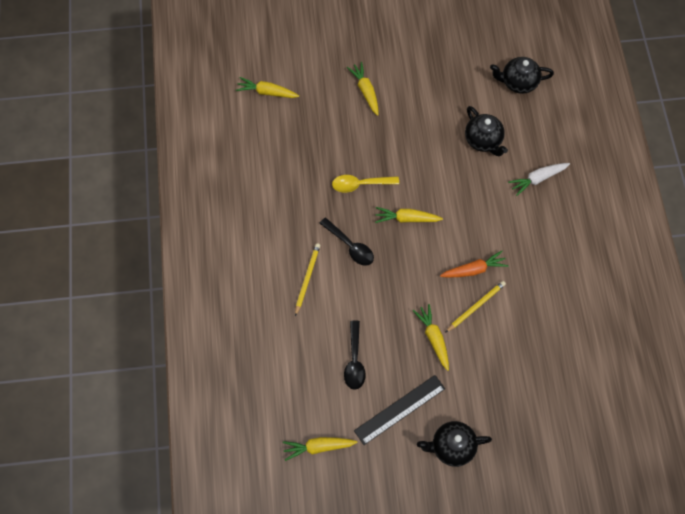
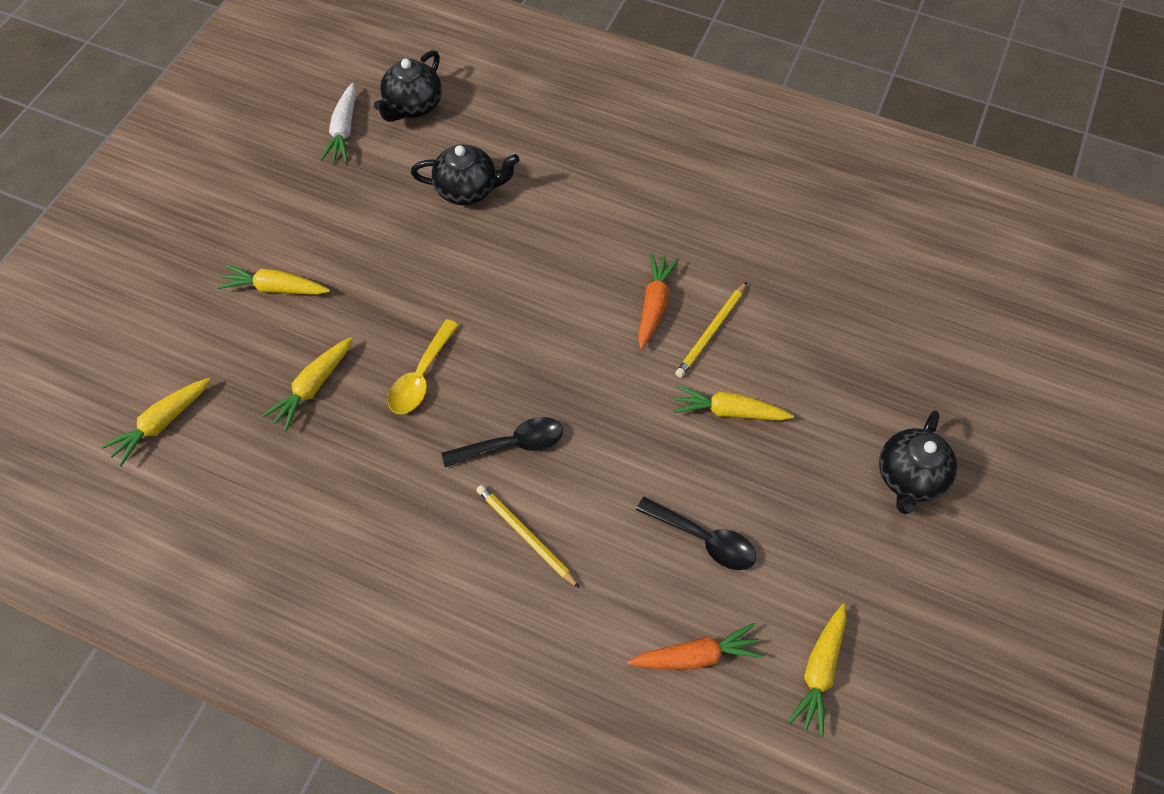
camera: 60 degrees left, 5 degrees down
(293, 386) = (696, 655): none -> orange carrot
(400, 409) = (816, 517): black ruler -> none
(406, 219) = (519, 345): yellow carrot -> yellow carrot (312, 387)
(476, 306) = (711, 332): yellow pencil -> yellow pencil turned 135 degrees counterclockwise
(537, 179) = (570, 161): white carrot -> white carrot (343, 131)

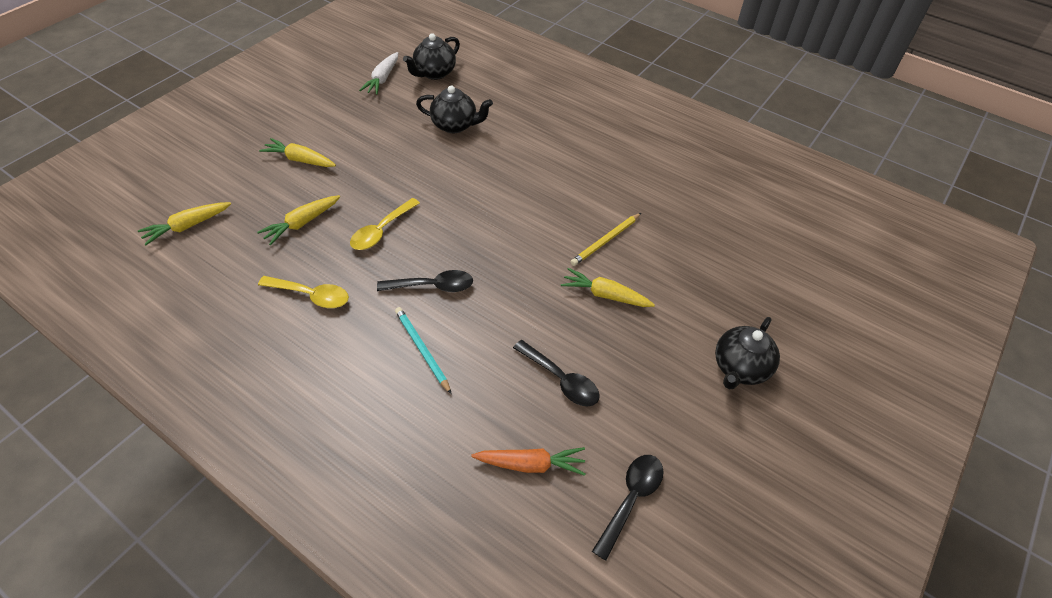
camera: 10 degrees right, 10 degrees down
(362, 490) = (311, 295): none -> yellow spoon
(525, 535) = (422, 349): yellow pencil -> turquoise pencil
(654, 304) = (567, 216): orange carrot -> none
(819, 671) = (631, 499): yellow carrot -> black spoon

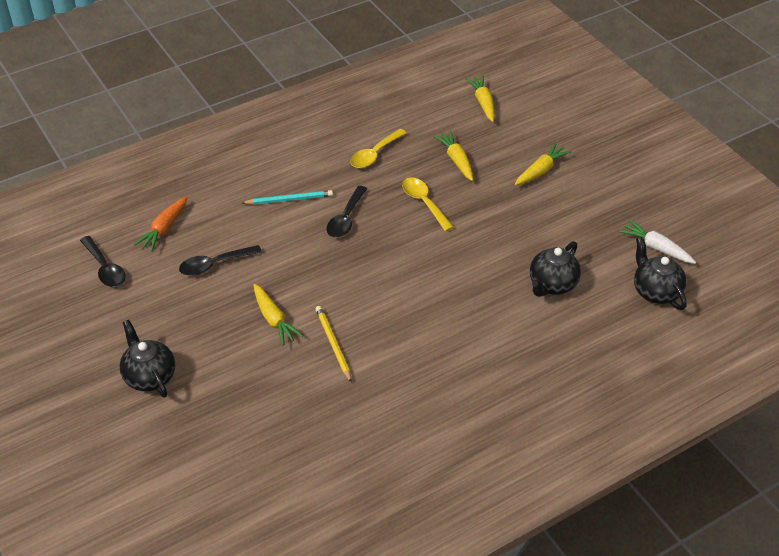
camera: 115 degrees right, 5 degrees down
(605, 295) = (274, 319): yellow carrot -> yellow carrot turned 105 degrees clockwise

